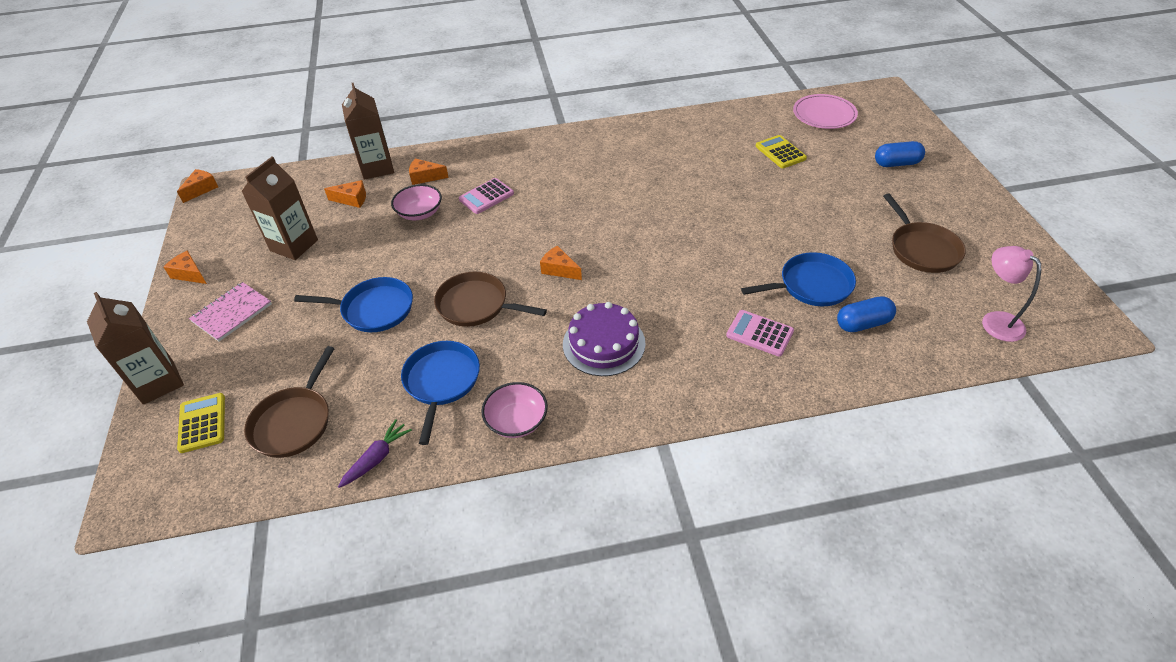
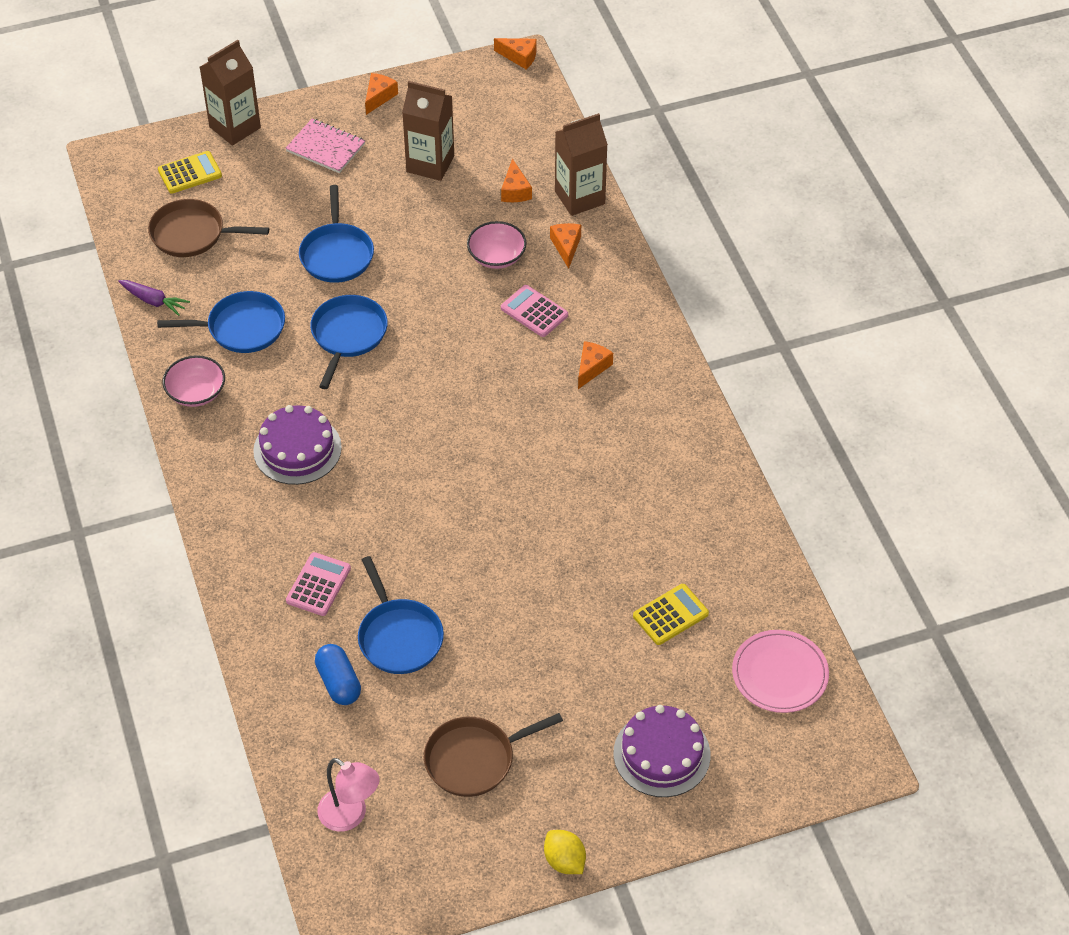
camera: 80 degrees right, 5 degrees up
(476, 305) = (348, 335): brown pan -> blue pan
(559, 269) = (408, 398): orange cheese -> orange cheese (592, 368)
(896, 163) = (661, 754): blue capsule -> purple cake
(995, 321) = (350, 816): pink lamp -> pink lamp turned 75 degrees clockwise
(997, 210) = (564, 861): none -> yellow lemon

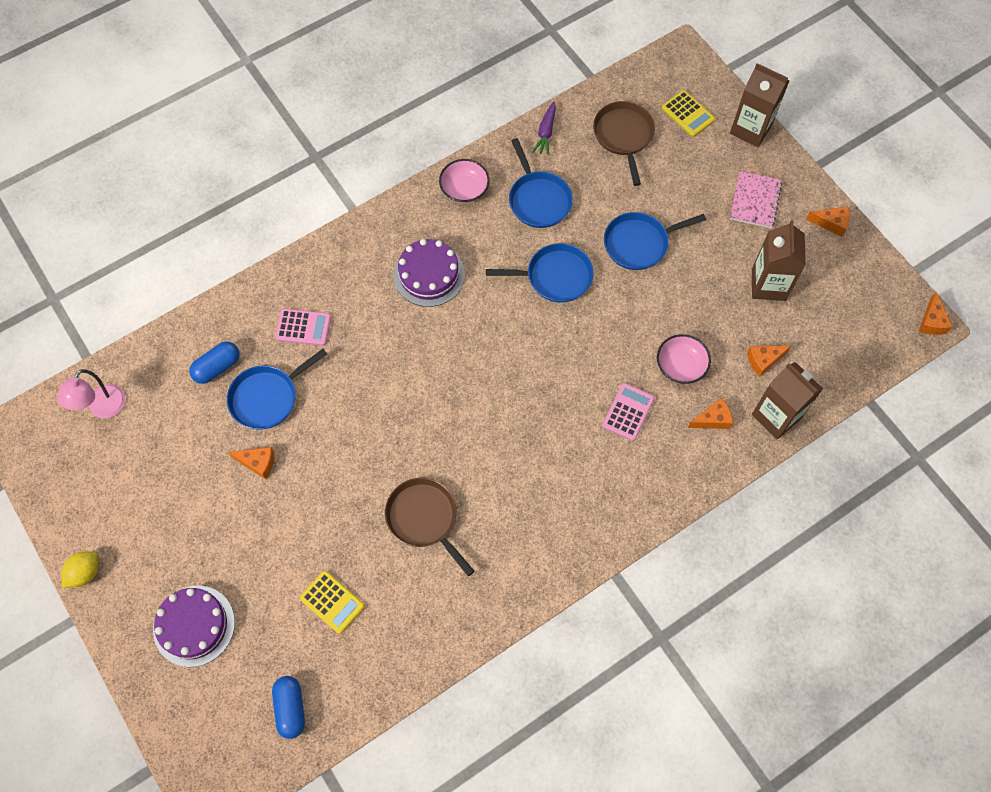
camera: 75 degrees right, 15 degrees up
(474, 759) = (165, 482): brown pan -> brown pan (424, 518)
(592, 368) = (580, 475): orange cheese -> orange cheese (258, 463)
(780, 674) = (290, 708): pink plate -> blue capsule

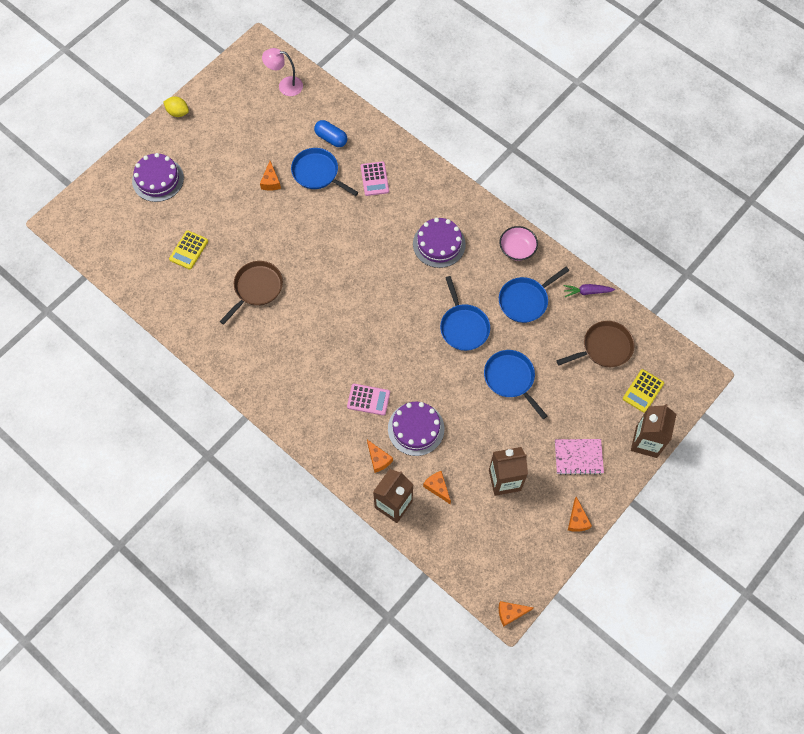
camera: 75 degrees right, 0 degrees up
(290, 708) = (118, 246): blue capsule -> none
(681, 366) = (416, 428): pink bowl -> purple cake

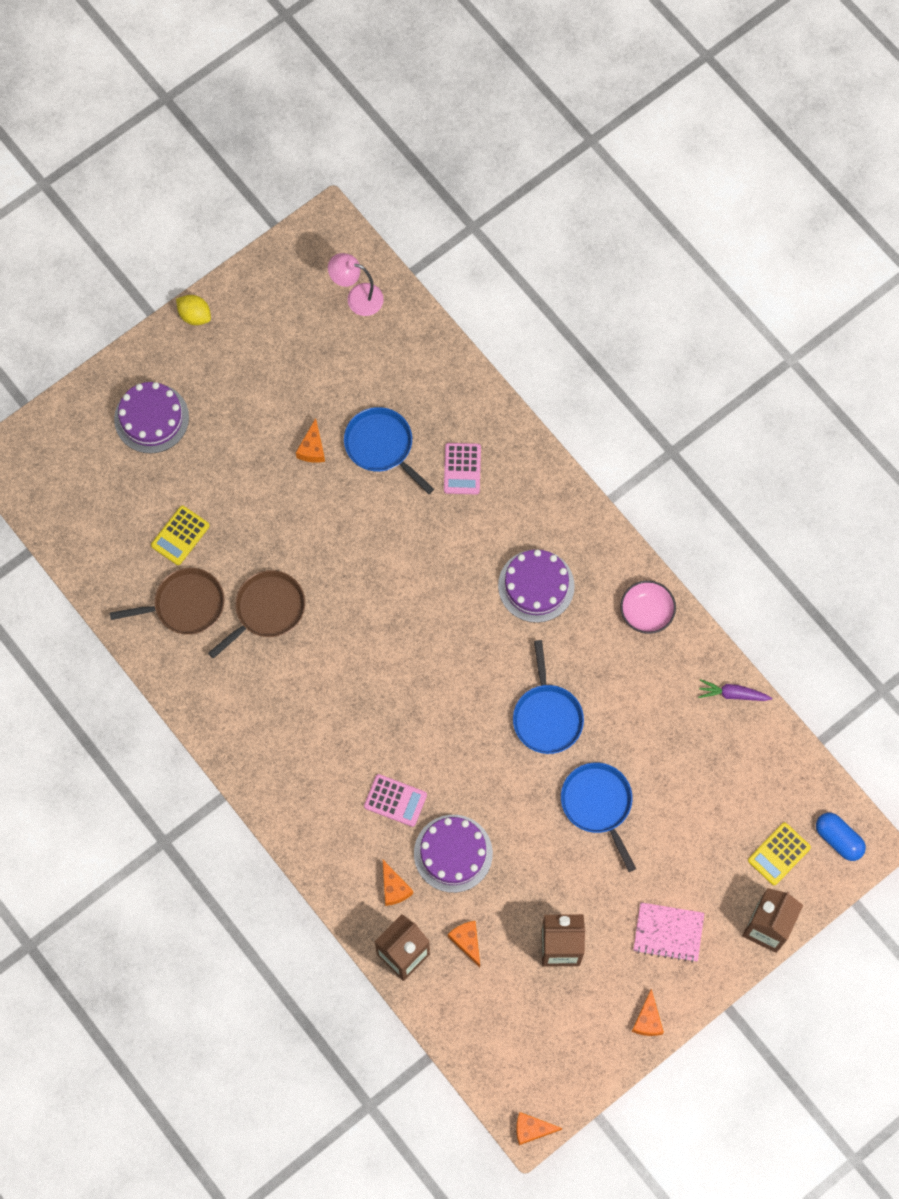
camera: 10 degrees right, 5 degrees up
(331, 138) = (410, 394): blue capsule -> blue capsule (838, 839)
(525, 300) = (642, 692): blue pan -> none
(604, 347) = (739, 781): brown pan -> brown pan (185, 605)

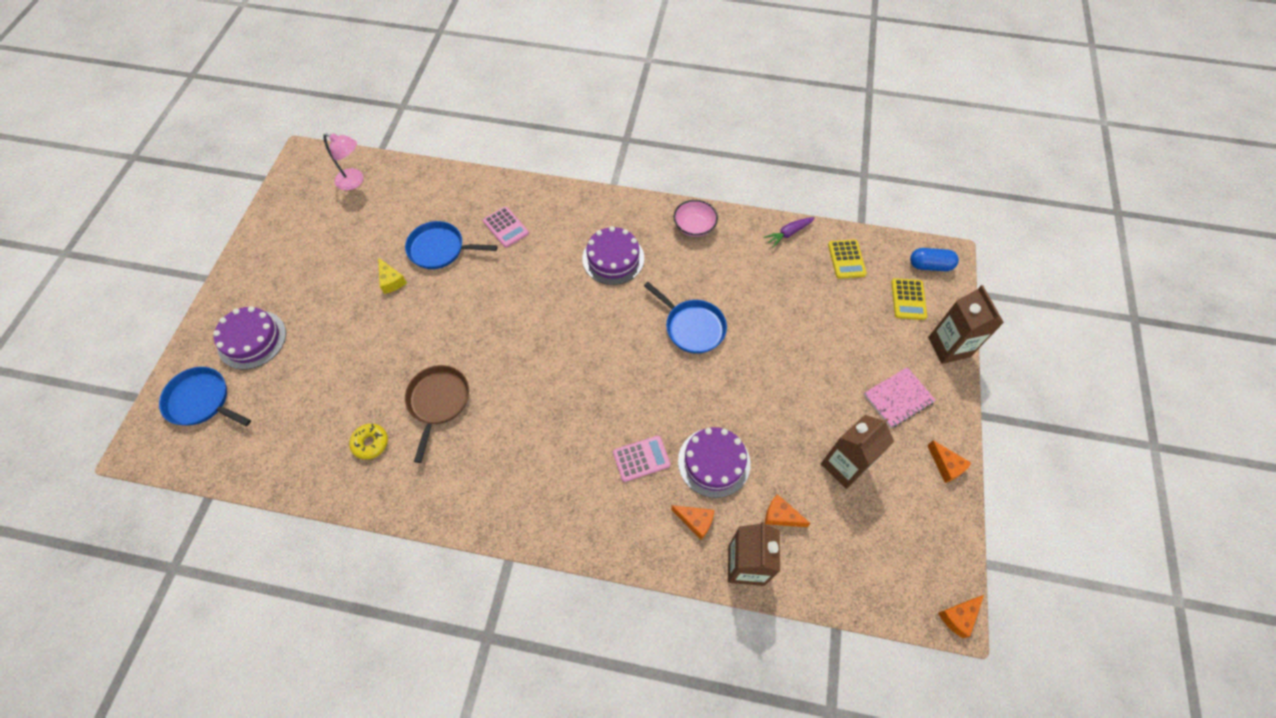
camera: 40 degrees left, 10 degrees down
(180, 535) = (331, 399): yellow calculator -> yellow calculator (846, 259)
(185, 605) = (370, 443): brown pan -> yellow donut
(195, 315) = (242, 259): yellow lemon -> none
(312, 448) = (391, 281): orange cheese -> yellow cheese
(357, 297) = (355, 181): pink lamp -> pink lamp turned 135 degrees counterclockwise
(598, 804) = (775, 355): blue pan -> blue pan (201, 401)

